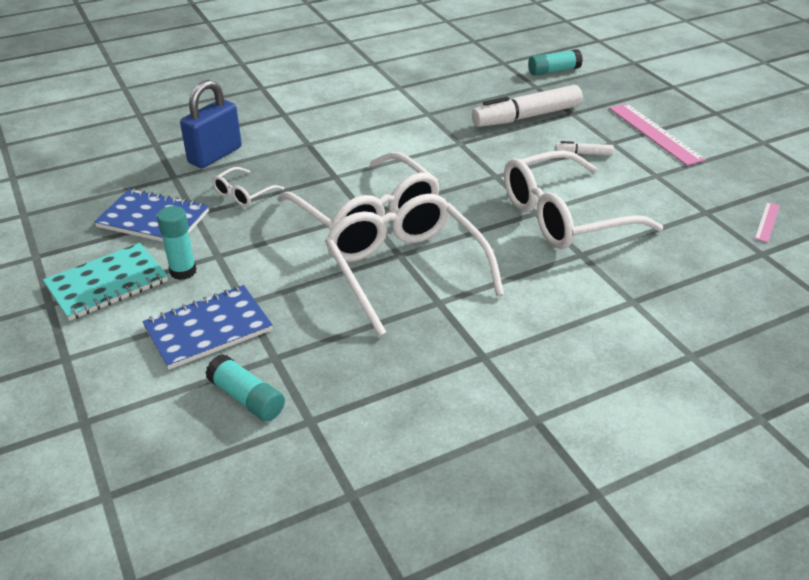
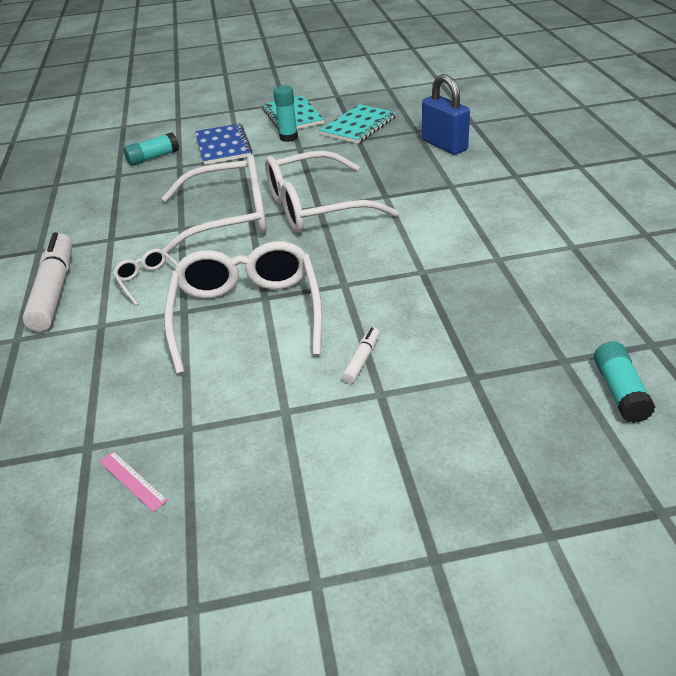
camera: 110 degrees right, 0 degrees up
(153, 219) = (358, 126): blue notebook -> turquoise notebook
(243, 194) = (376, 157): white glasses -> white glasses (148, 281)
(527, 117) = (471, 332): white marker -> white marker (54, 290)
(655, 133) = (389, 448): pink ruler -> none

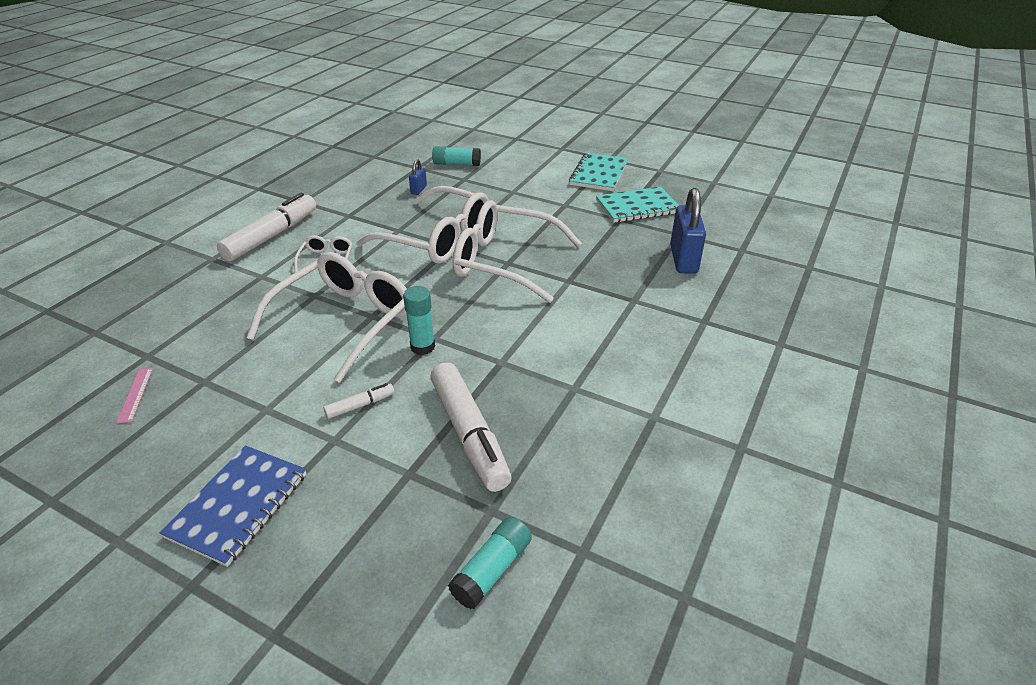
camera: 35 degrees right, 0 degrees up
(149, 191) = (418, 190): none -> blue padlock
(223, 146) = (513, 177): blue notebook -> blue notebook (238, 505)
(288, 137) = (569, 191): turquoise glue stick -> turquoise glue stick (422, 347)
(474, 327) = (469, 434): none -> white marker

